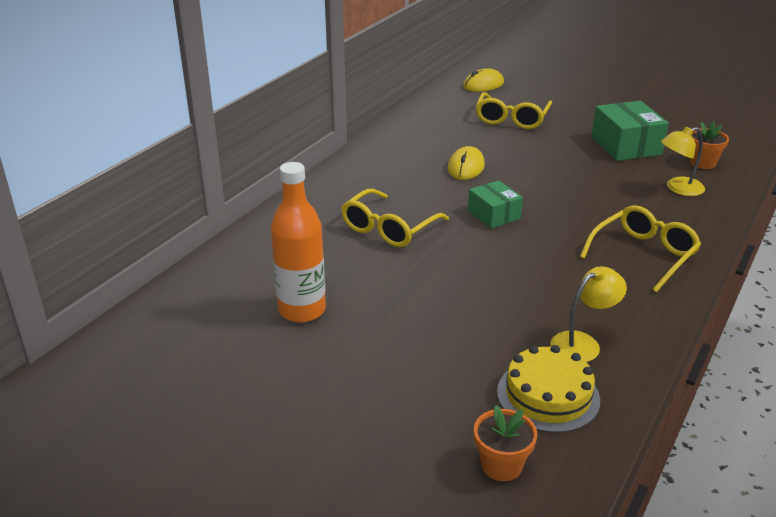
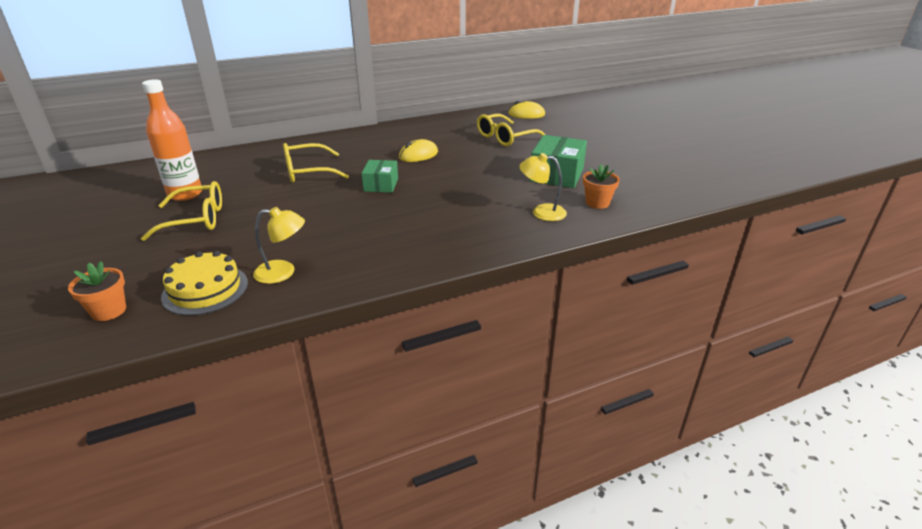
camera: 35 degrees right, 0 degrees up
(643, 255) = (429, 241): yellow glasses -> yellow glasses (196, 219)

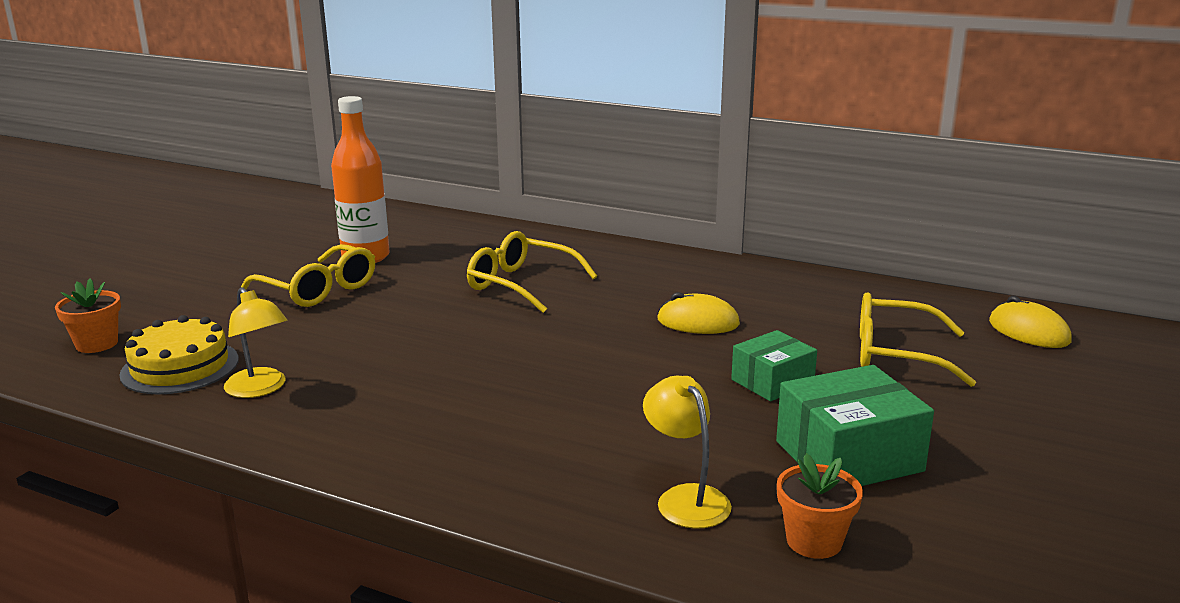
camera: 50 degrees right, 10 degrees down
(381, 185) = (562, 340): green box -> green box (772, 382)

